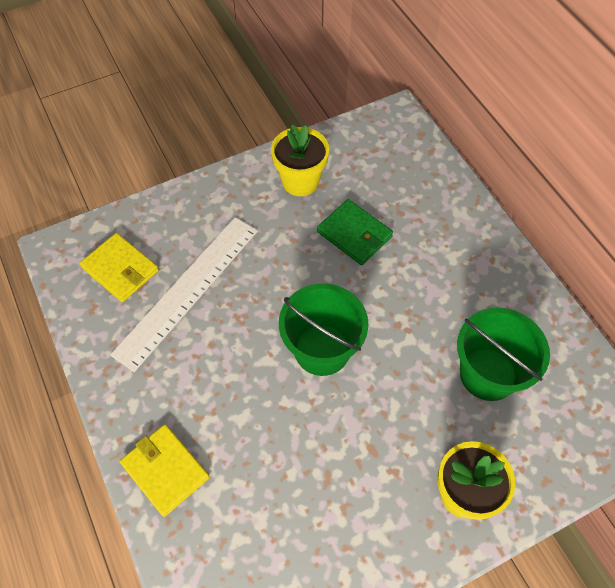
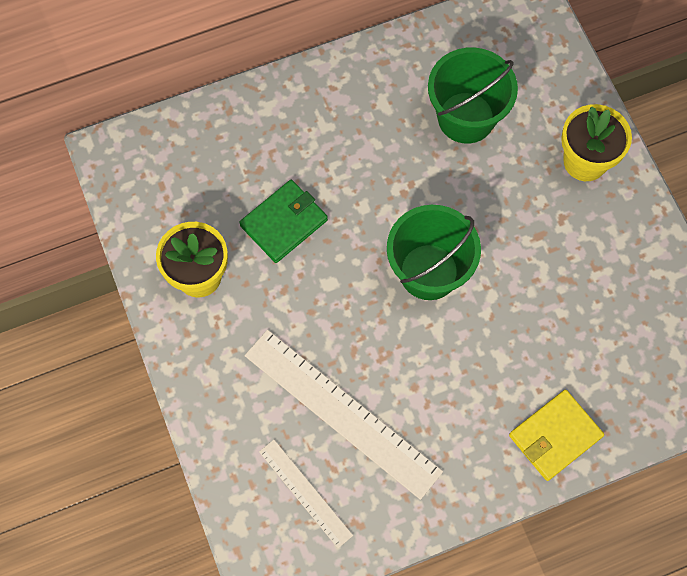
camera: 85 degrees left, 10 degrees up
(120, 269) = (305, 493): yellow wallet -> white ruler

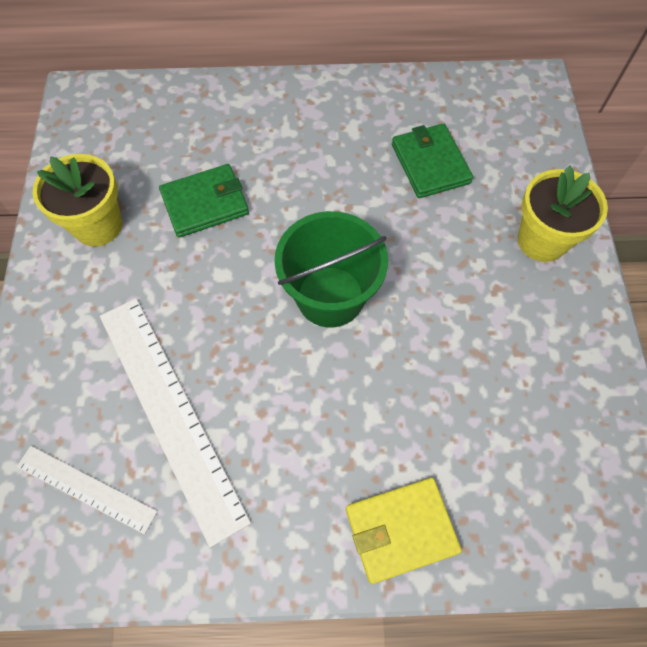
camera: 20 degrees right, 5 degrees down
(305, 493) = (86, 488): white ruler -> white ruler turned 45 degrees counterclockwise
(466, 117) = (430, 163): green bucket -> green wallet

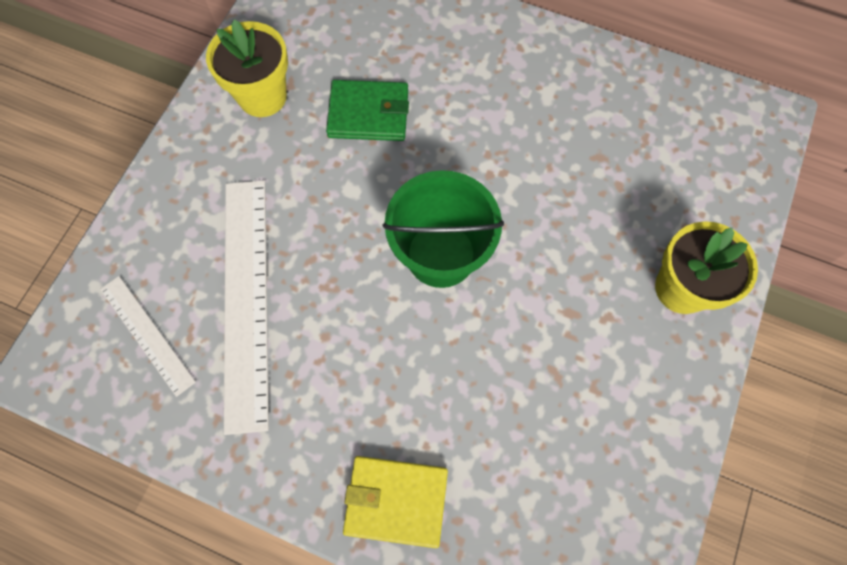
camera: 25 degrees right, 5 degrees up
(430, 163) = (608, 160): green wallet -> none

